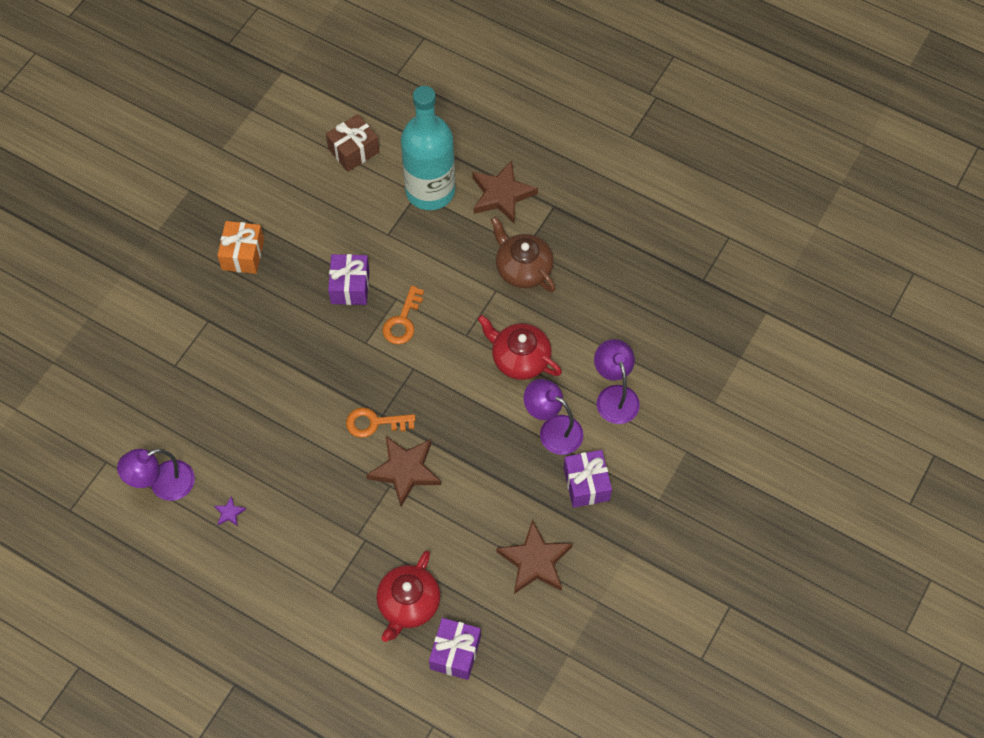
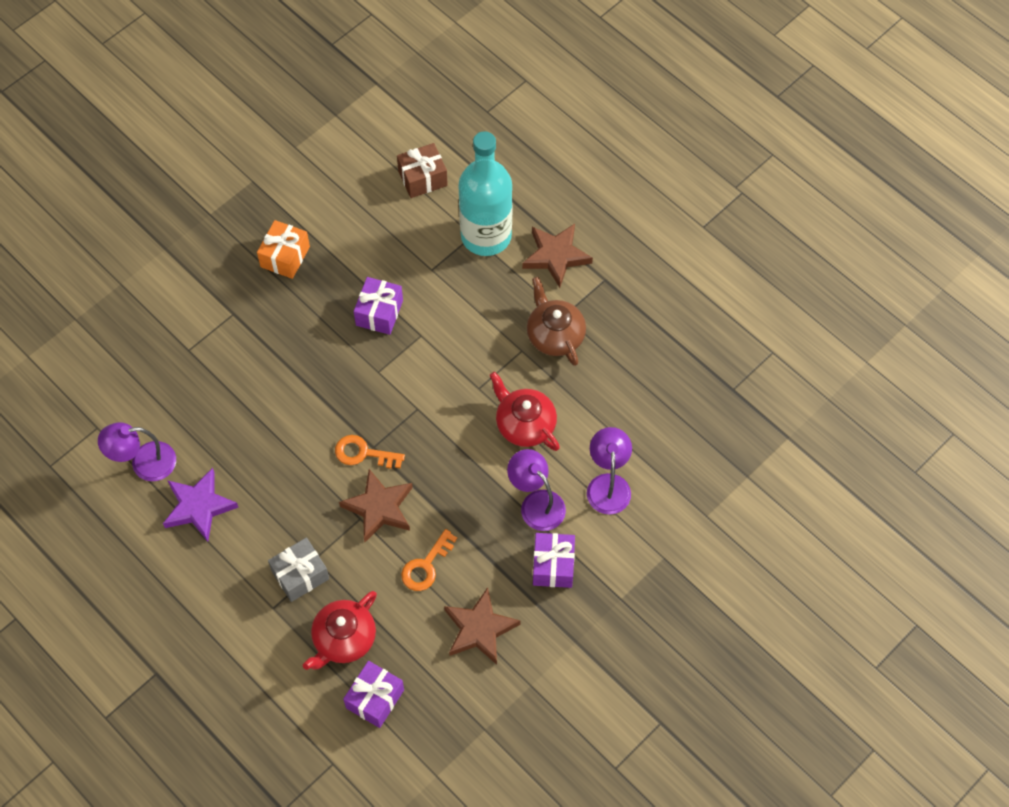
camera: 15 degrees right, 0 degrees up
(229, 513) = (199, 506): purple star -> purple star, size x2.38
(348, 554) = (300, 575): none -> grey gift
(403, 321) = (420, 359): orange key -> orange key (426, 566)

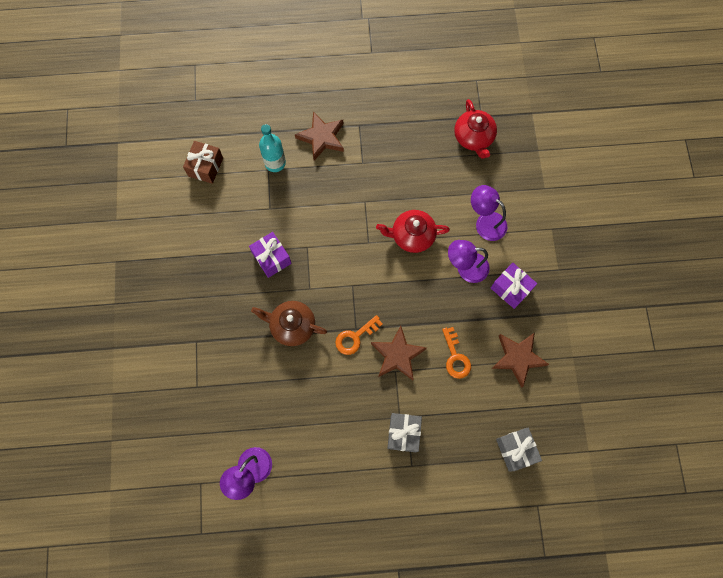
camera: 50 degrees left, 10 degrees up
(199, 506) = (308, 460): purple star -> none
(285, 257) = (185, 282): orange gift -> none
(343, 639) = (464, 439): red teapot -> red teapot (473, 138)
(375, 699) = (515, 450): purple gift -> grey gift
(486, 236) = (275, 163): turquoise bottle -> turquoise bottle, size x0.56
(555, 335) = (370, 177): brown teapot -> brown teapot (292, 326)

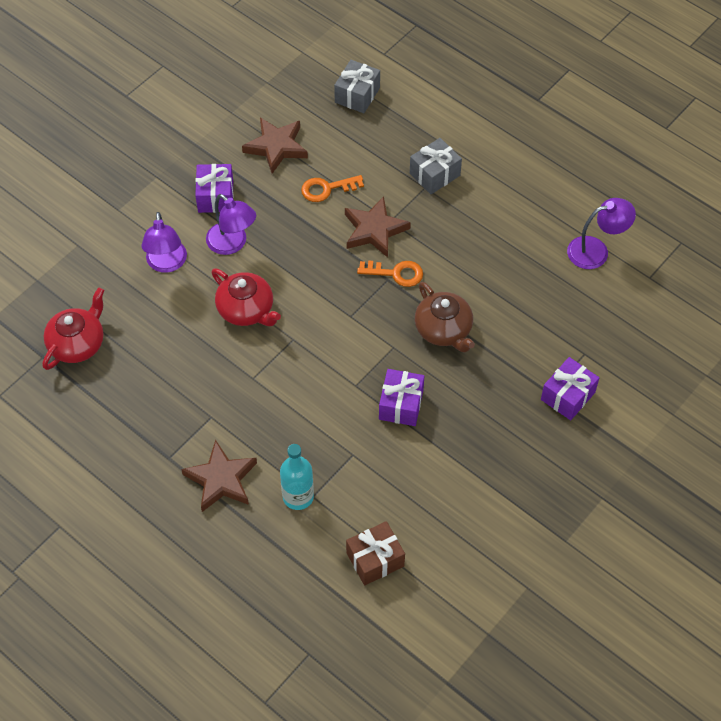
camera: 135 degrees left, 15 degrees down
(183, 349) = (568, 396): none -> purple gift
(455, 357) = (327, 189): orange key -> orange key turned 135 degrees counterclockwise

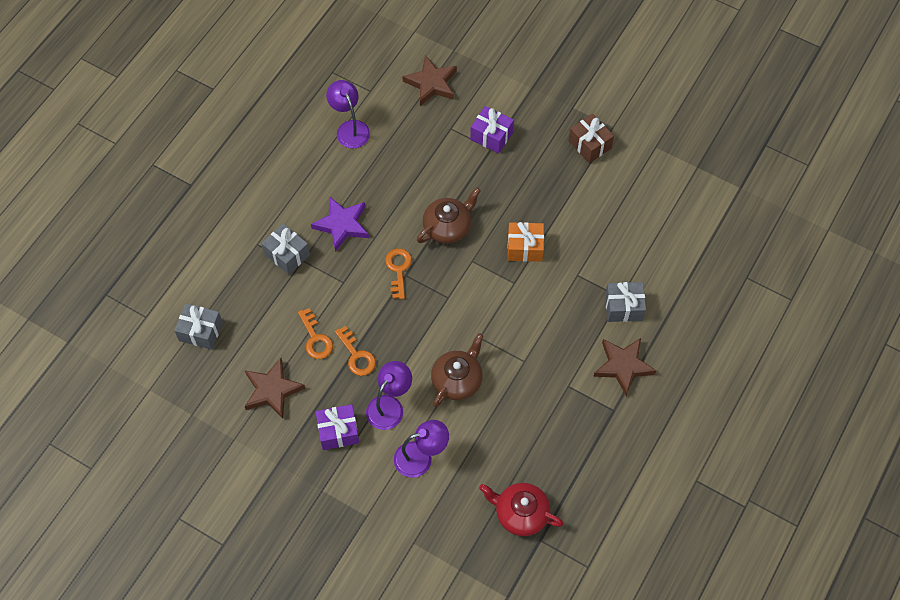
camera: 100 degrees left, 5 degrees up
(246, 310) = (457, 380): red teapot -> brown teapot
(298, 222) = (356, 355): none -> orange key
(298, 496) = (623, 307): turquoise bottle -> grey gift
(374, 230) = (355, 293): brown star -> brown star (431, 83)
(375, 559) = (661, 246): brown gift -> brown gift (589, 144)
(401, 405) = (525, 248): purple gift -> orange gift
(464, 228) = (342, 225): none -> purple star

